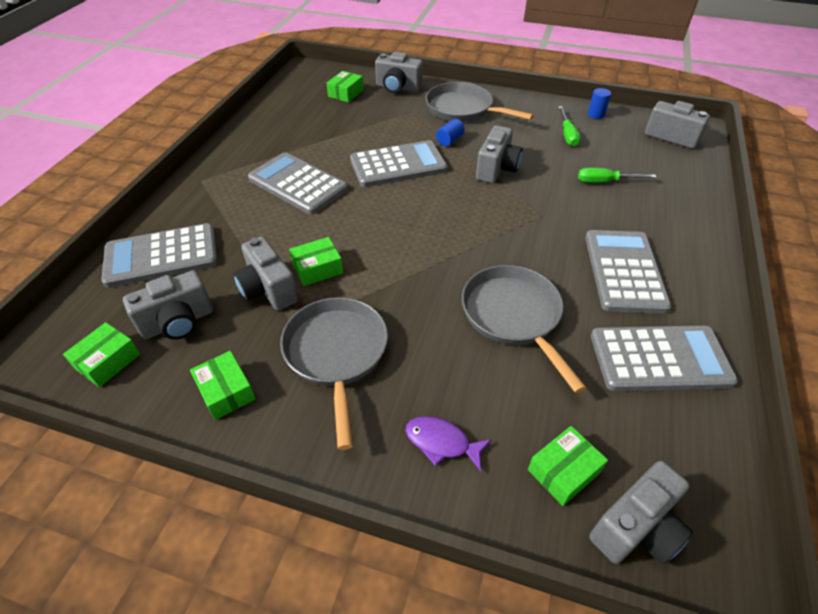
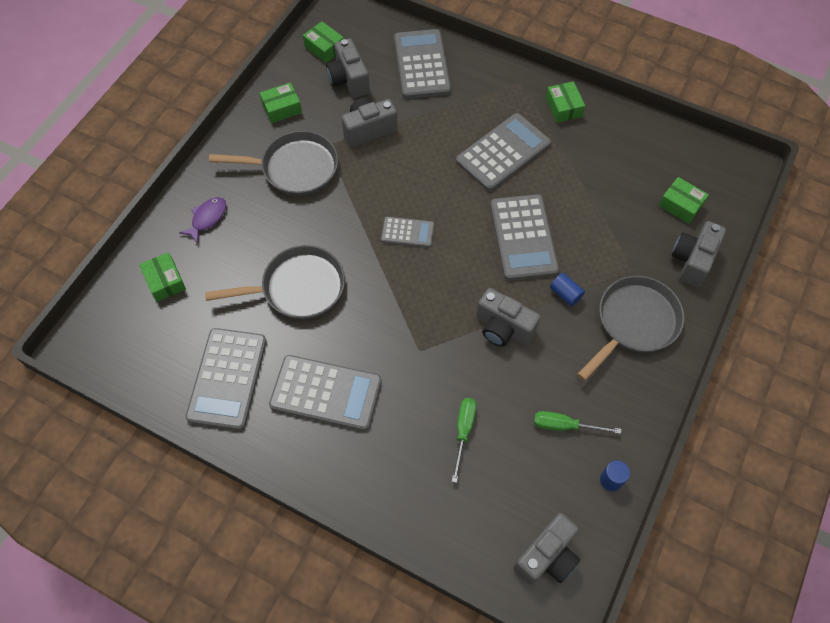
camera: 100 degrees right, 15 degrees up
(317, 268) = (384, 162): green box -> green box (563, 107)
(412, 238) = (407, 232): none -> grey calculator
(636, 528) = (117, 308): grey camera -> none

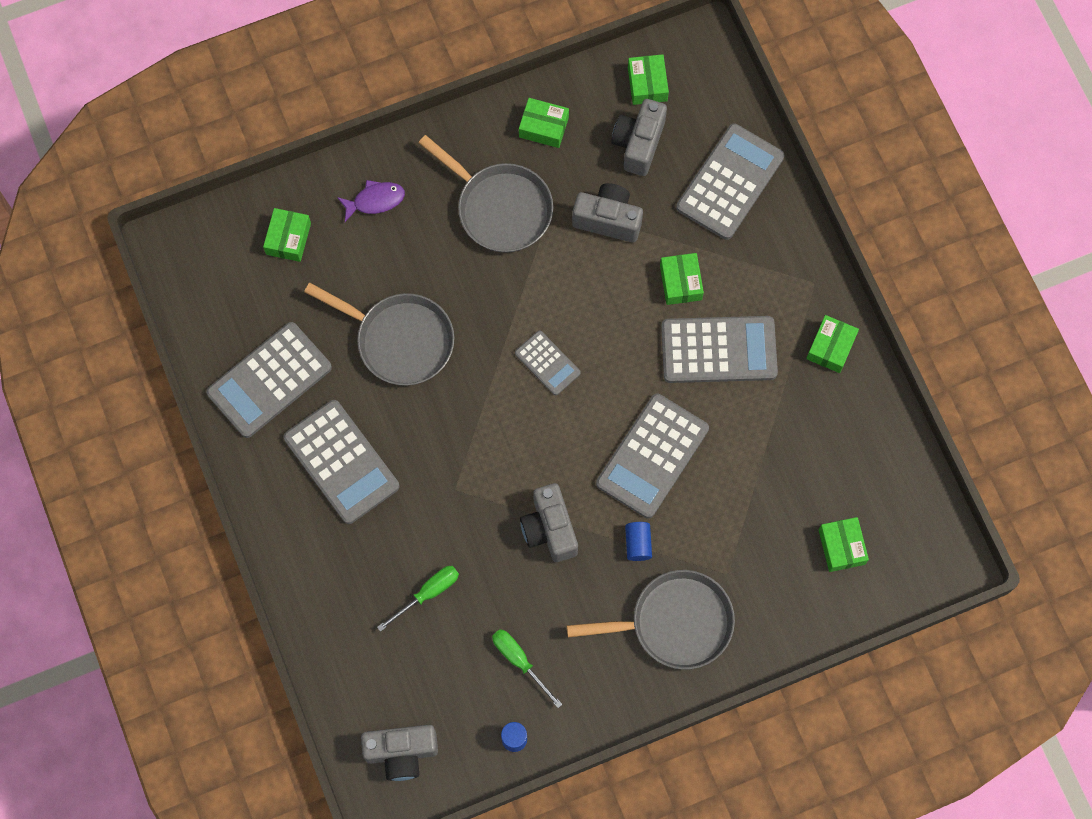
camera: 40 degrees right, 10 degrees up
(445, 133) = (680, 282): none -> green box
(692, 260) = (793, 610): grey camera -> none

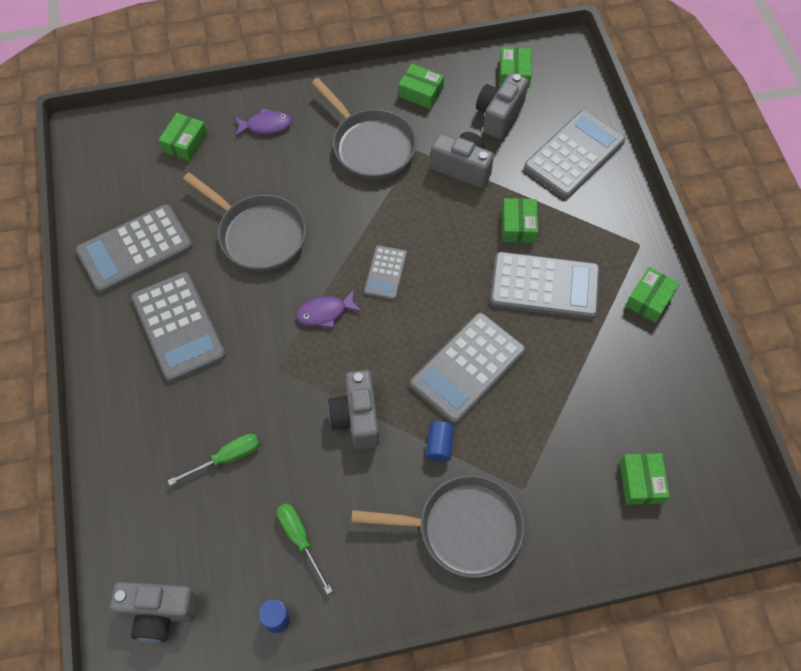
camera: 10 degrees right, 10 degrees down
(493, 419) = (325, 312): none -> purple fish
(547, 363) = (385, 273): grey calculator -> grey calculator turned 45 degrees clockwise

